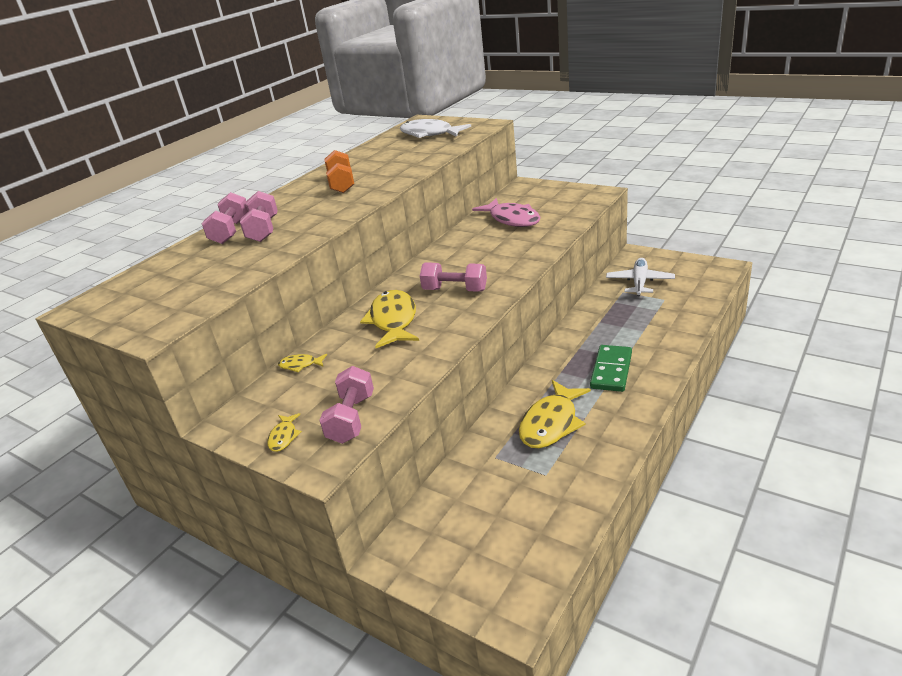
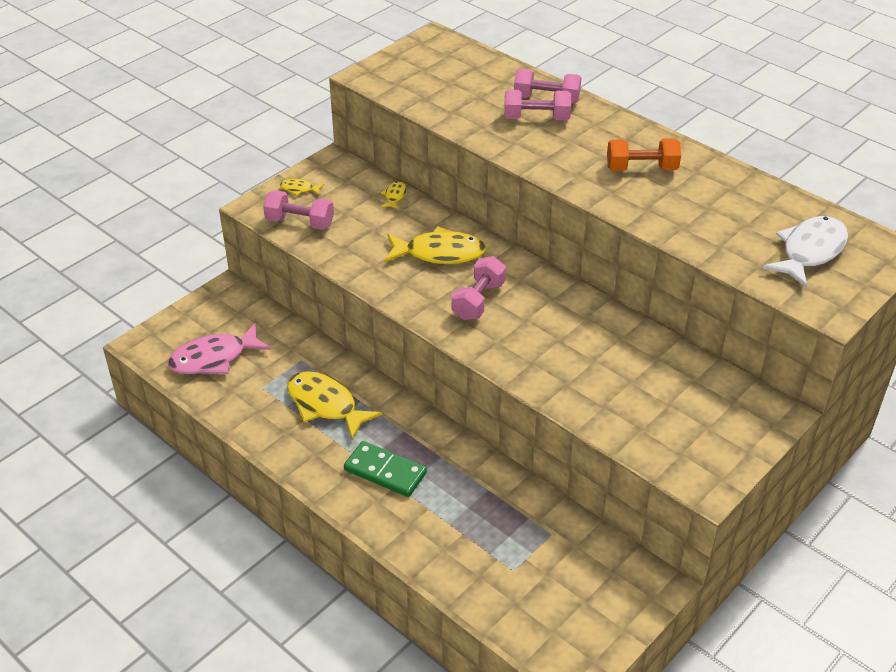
camera: 95 degrees right, 10 degrees up
(512, 219) = (649, 376): pink fish -> pink fish (214, 358)
(639, 282) = (569, 559): white plane -> none

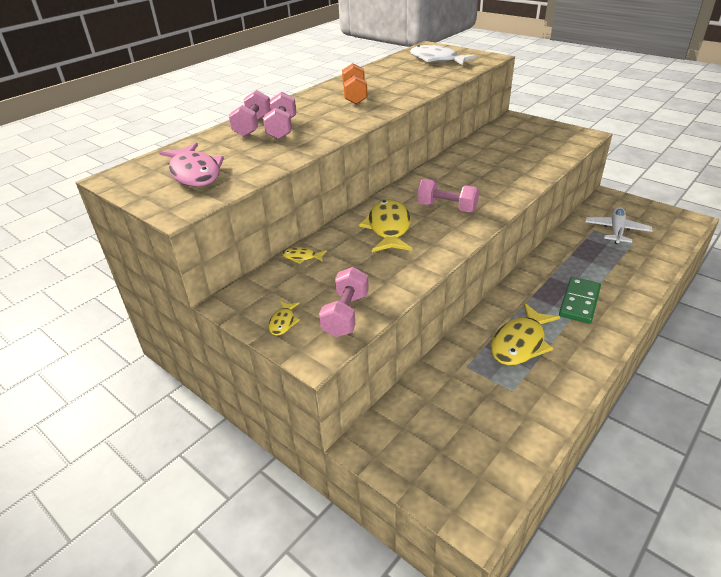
camera: 90 degrees left, 5 degrees down
(214, 358) = (482, 438): pink fish -> pink fish (195, 173)
(547, 560) = (616, 230): none -> white plane

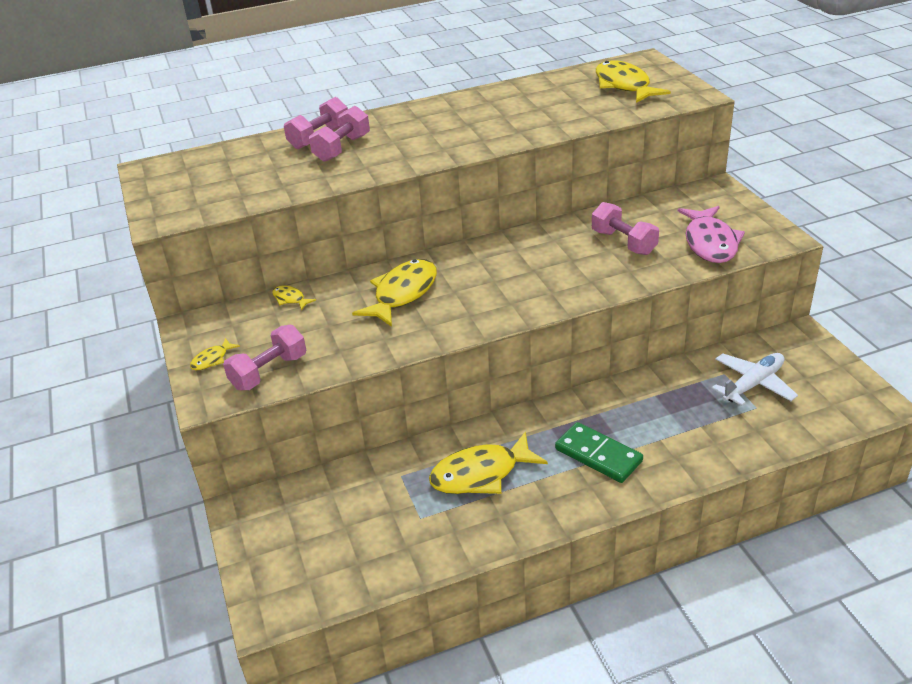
camera: 30 degrees right, 0 degrees up
(195, 173) = (213, 182): pink fish -> pink fish (710, 243)
(355, 96) = (463, 121): orange dumbbell -> none
(437, 60) = (624, 85): white fish -> yellow fish
(447, 208) = (488, 288): pink dumbbell -> pink dumbbell (623, 242)
(579, 302) = (598, 455): green domino -> green domino turned 75 degrees clockwise

